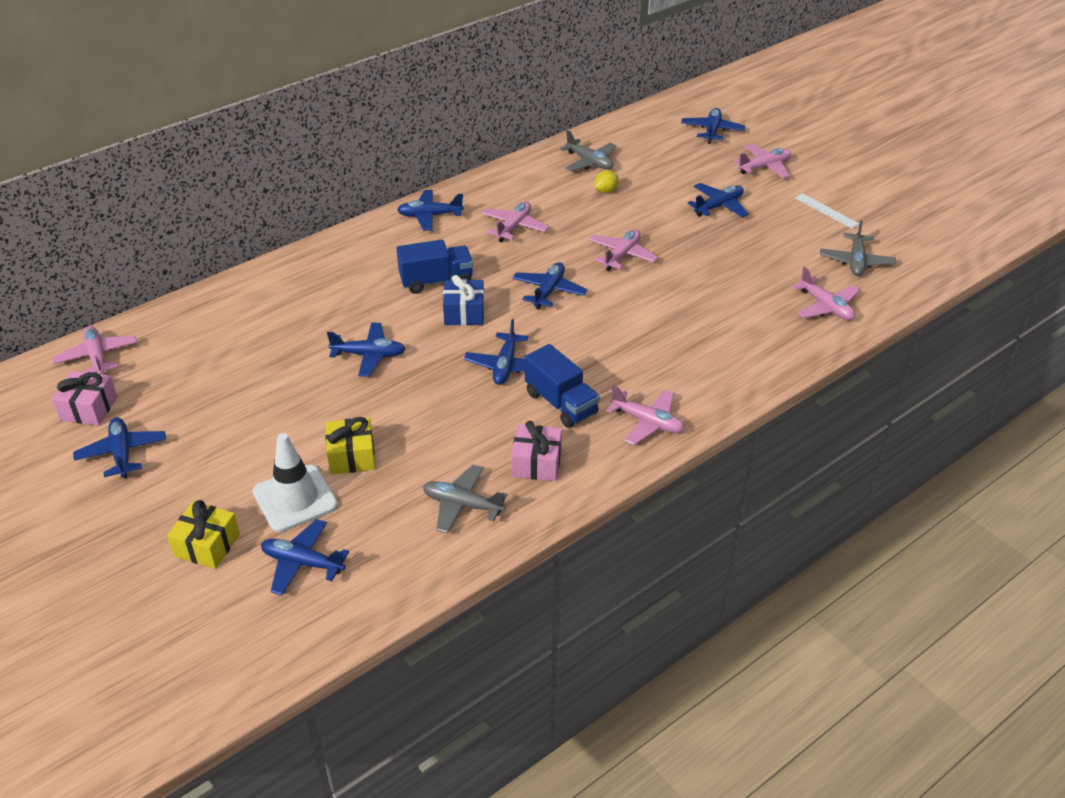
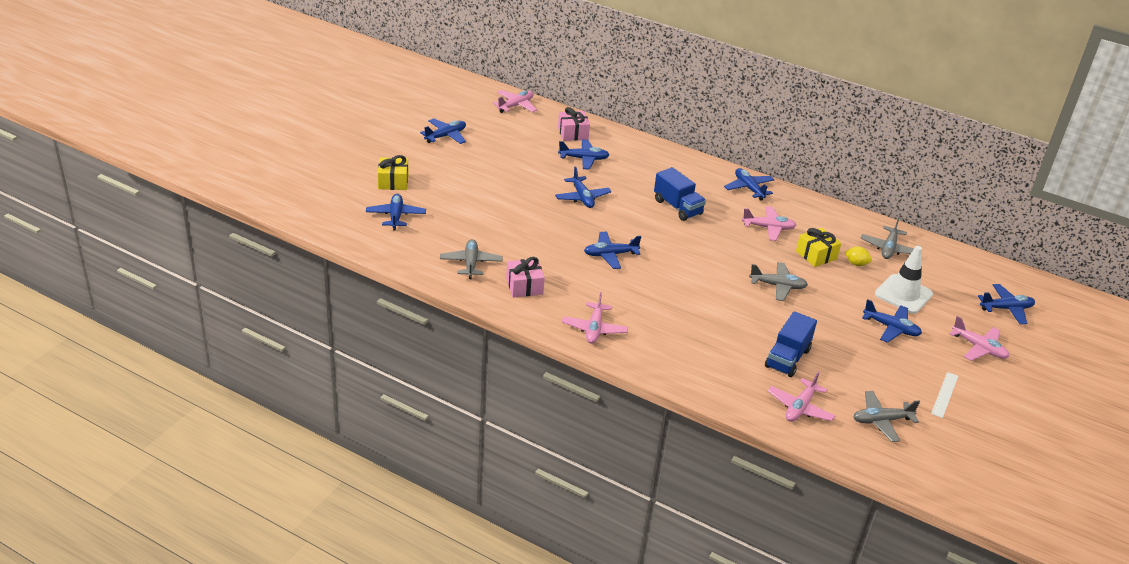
camera: 65 degrees right, 5 degrees down
(89, 408) = (473, 116): pink gift -> pink gift (573, 133)
(295, 498) = (443, 201): white traffic cone -> white traffic cone (903, 294)
(351, 456) = (488, 213): yellow gift -> yellow gift (816, 255)
(464, 313) = (652, 226): blue gift -> none
(549, 291) = (705, 258): blue plane -> blue plane (584, 159)
(561, 403) = (588, 286): blue truck -> blue truck (787, 358)
(622, 255) = (778, 286): pink plane -> grey plane

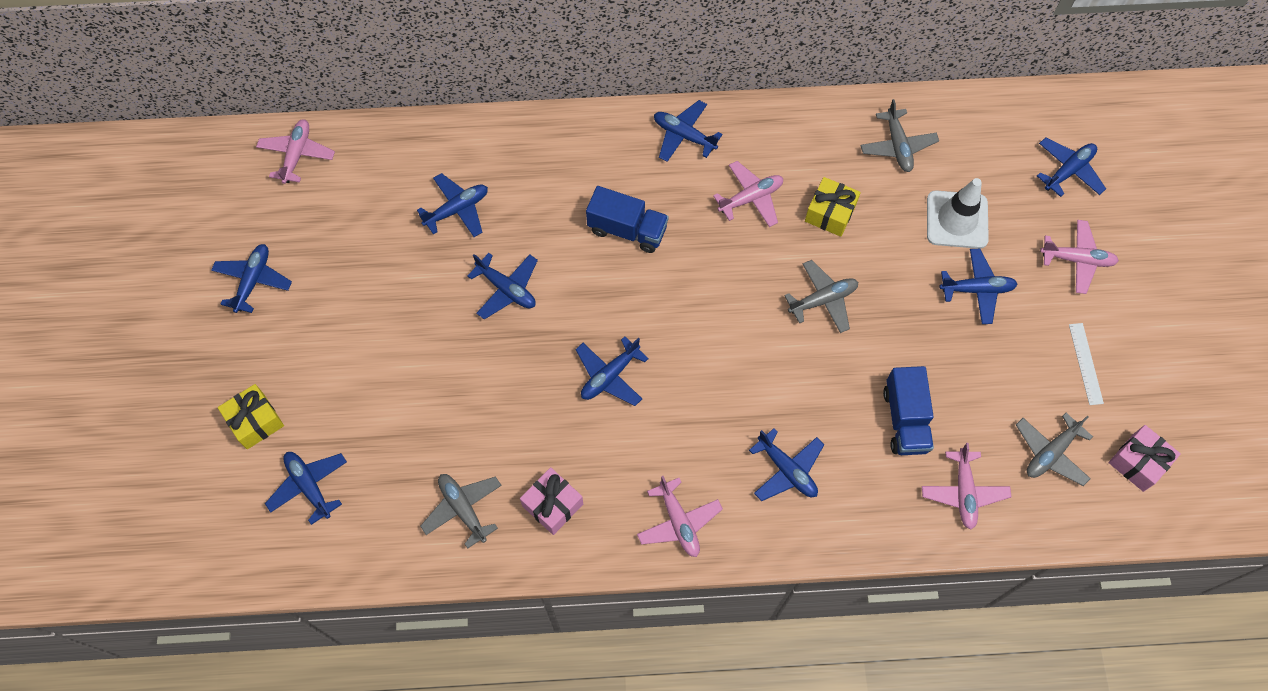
camera: 30 degrees left, 30 degrees up
(573, 133) = (409, 165): pink gift -> pink gift (1138, 462)
(686, 341) = (787, 470): none -> blue plane
(856, 264) = (879, 199): yellow lemon -> none

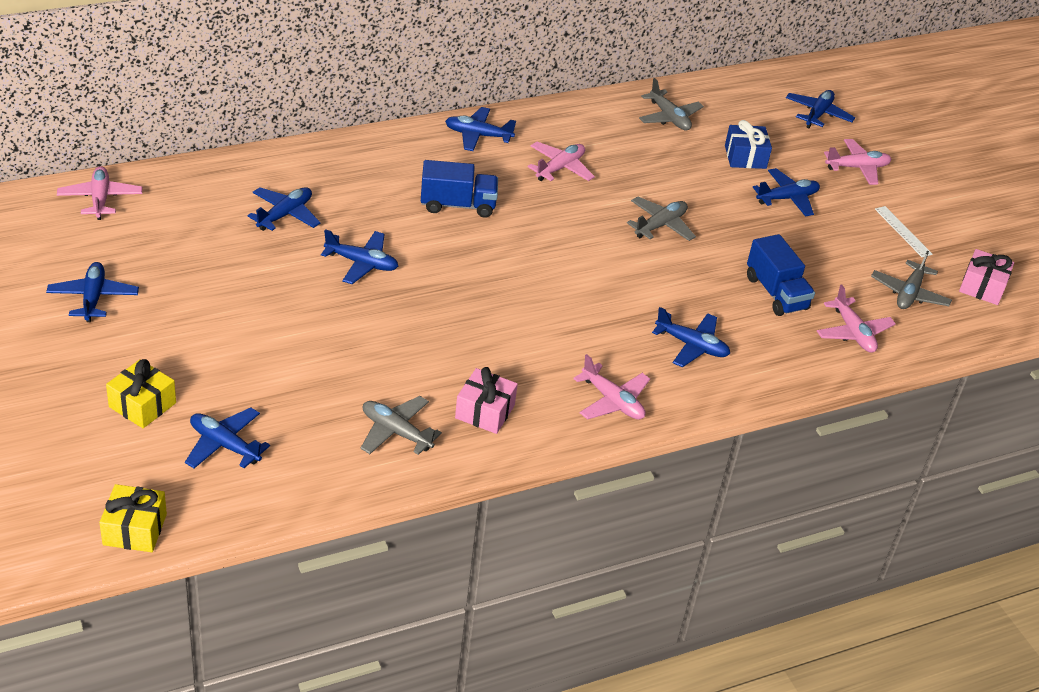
camera: 25 degrees left, 25 degrees down
(609, 376) = (493, 308): blue plane -> none
(830, 213) = (635, 168): yellow gift -> yellow gift (134, 529)
(957, 220) = (745, 157): white traffic cone -> blue gift

